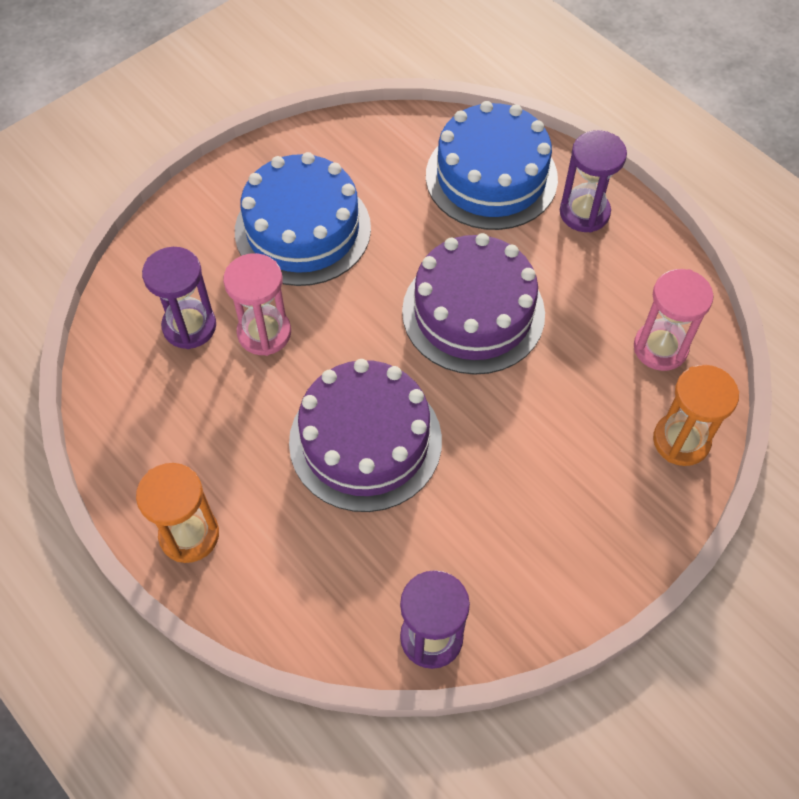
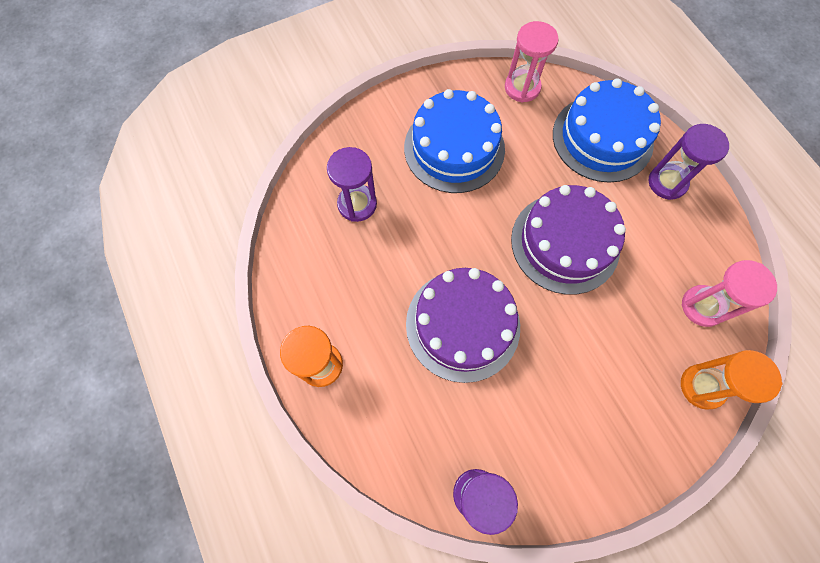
camera: 15 degrees right, 10 degrees up
(264, 333) = (409, 222): pink hourglass -> pink hourglass (522, 87)

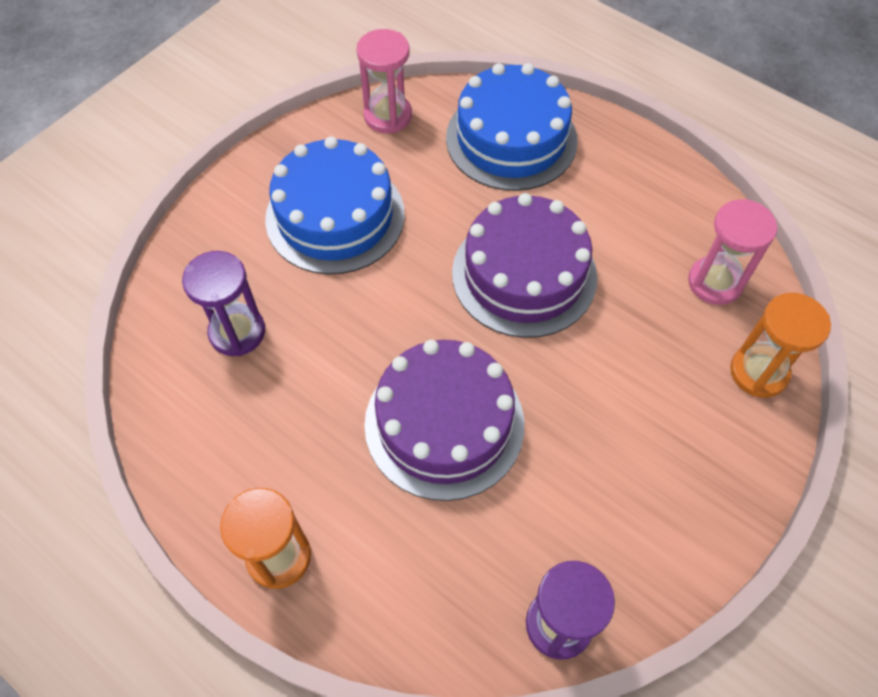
camera: 25 degrees left, 10 degrees down
(667, 182) = (609, 161): purple hourglass -> none

